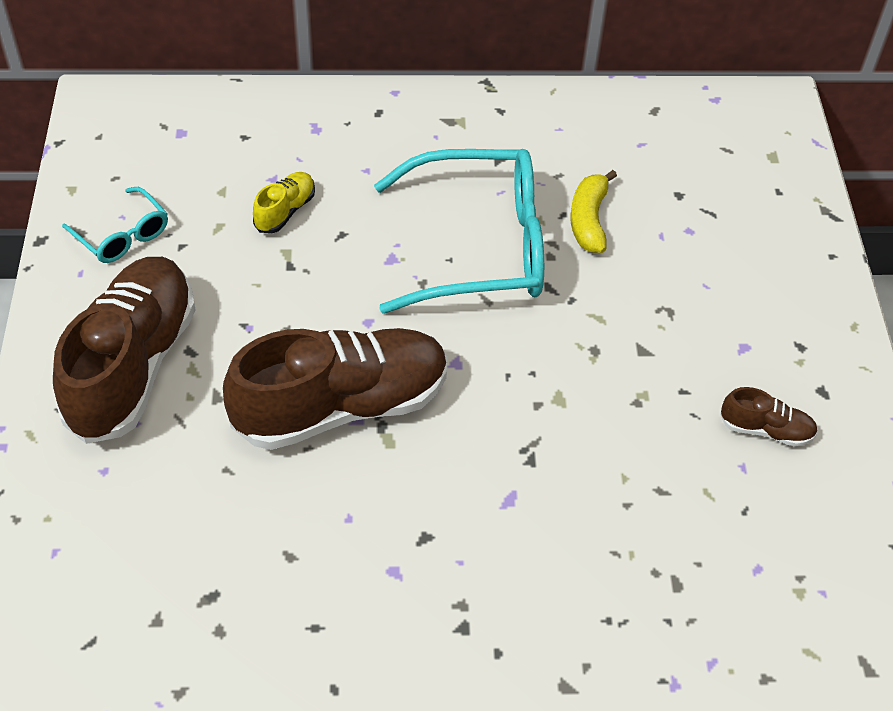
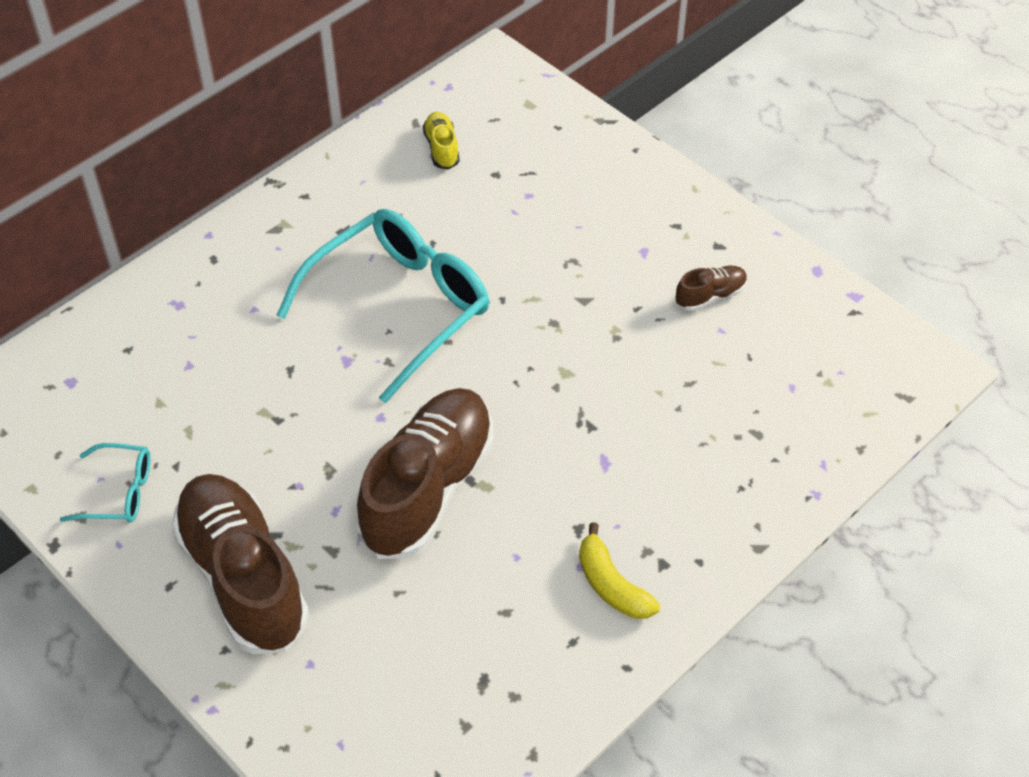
camera: 40 degrees left, 0 degrees up
(285, 211) = (227, 382): yellow shoe -> yellow shoe (441, 148)
(589, 220) = (454, 235): yellow banana -> yellow banana (611, 585)

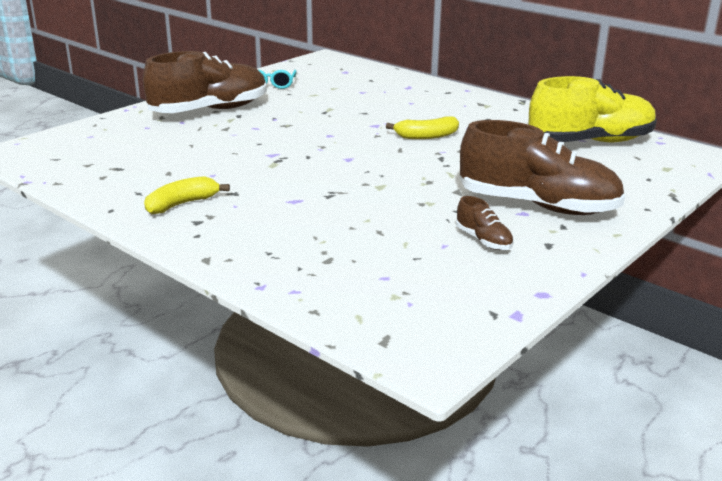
camera: 85 degrees right, 25 degrees down
(400, 307) = (426, 136): turquoise glasses -> yellow banana
(428, 488) = (271, 149): brown shoe -> brown shoe (538, 206)
(441, 148) = (590, 142): yellow shoe -> yellow shoe, size x2.34

